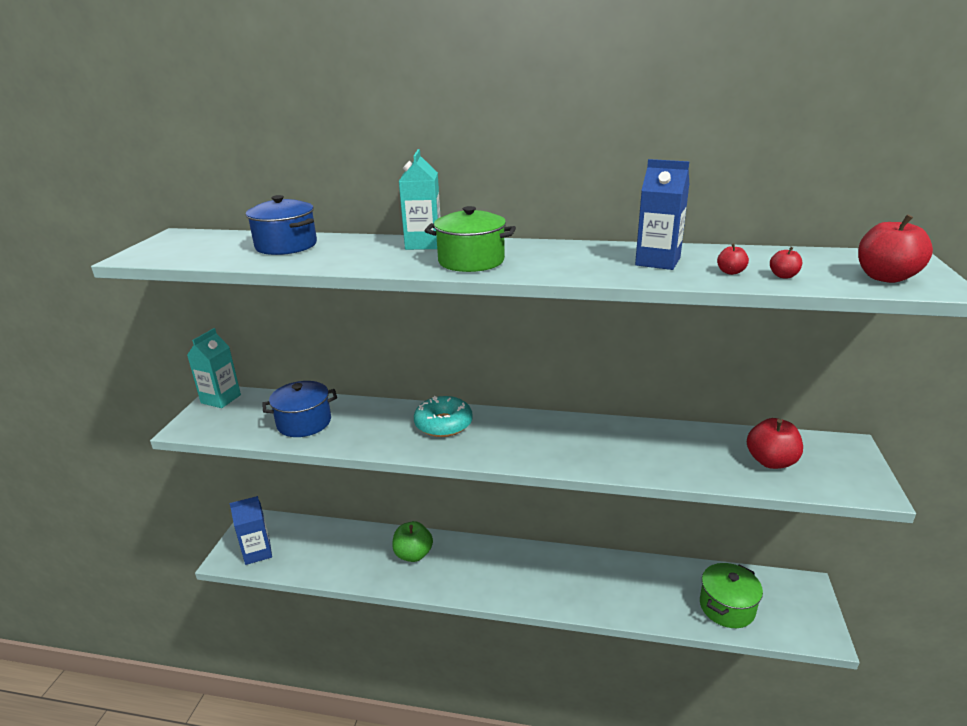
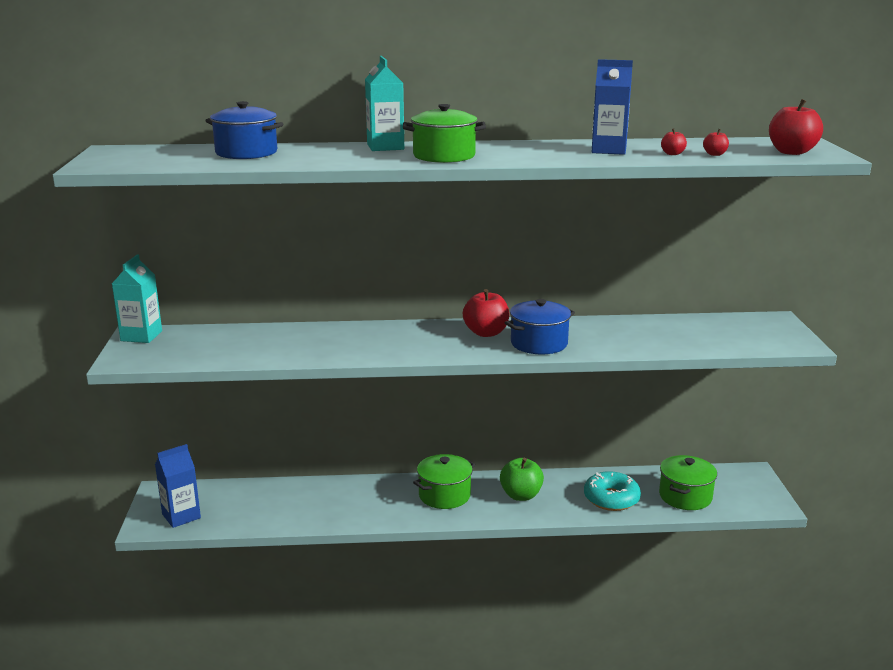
camera: 15 degrees left, 5 degrees down
(304, 423) = (252, 346): blue pot -> blue pot (539, 343)
(413, 554) = (360, 496): green apple -> green apple (521, 495)
(443, 424) = (401, 335): turquoise donut -> turquoise donut (611, 498)
(488, 565) = (444, 495): none -> green pot
(771, 461) = (714, 334): red apple -> red apple (486, 333)

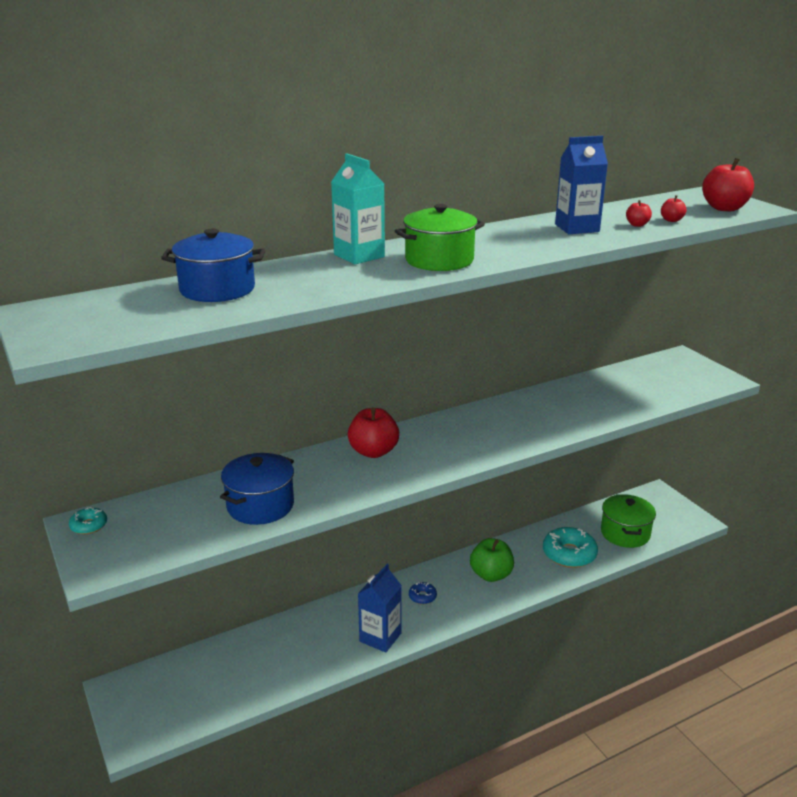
camera: 25 degrees left, 5 degrees up
(141, 336) = (89, 525): turquoise carton -> turquoise donut
(181, 516) = (165, 712): blue carton -> blue carton (380, 637)
(444, 495) = (422, 596): green pot -> blue donut
(486, 333) = (459, 429): red apple -> red apple (373, 451)
(539, 343) = (519, 430): blue pot -> blue pot (260, 506)

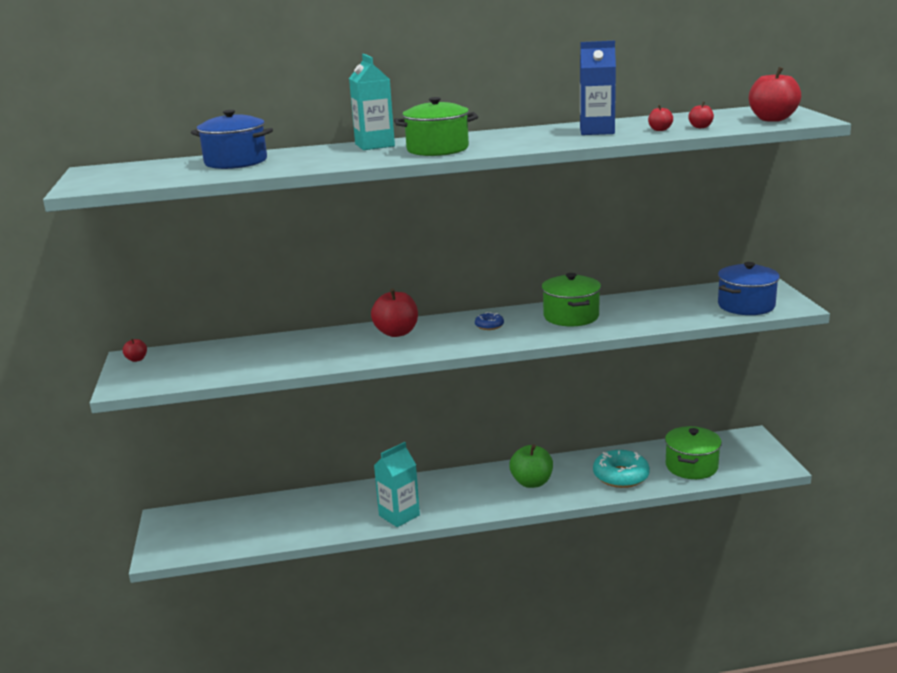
camera: 20 degrees right, 5 degrees down
(89, 525) = (137, 359): turquoise donut -> red apple
(260, 506) = (274, 360): blue pot -> blue pot (746, 305)
(380, 637) = (399, 515): blue carton -> turquoise carton
(422, 596) = (456, 490): blue donut -> blue donut (489, 326)
(536, 412) = (571, 316): none -> green pot

